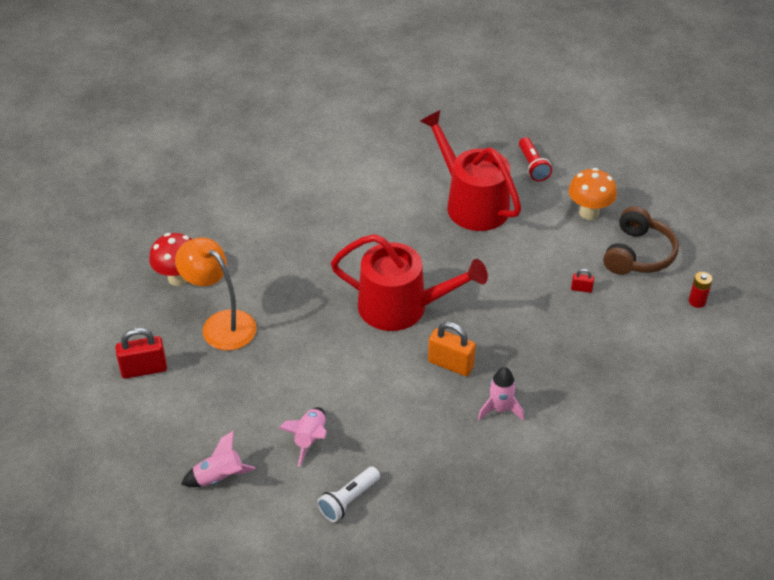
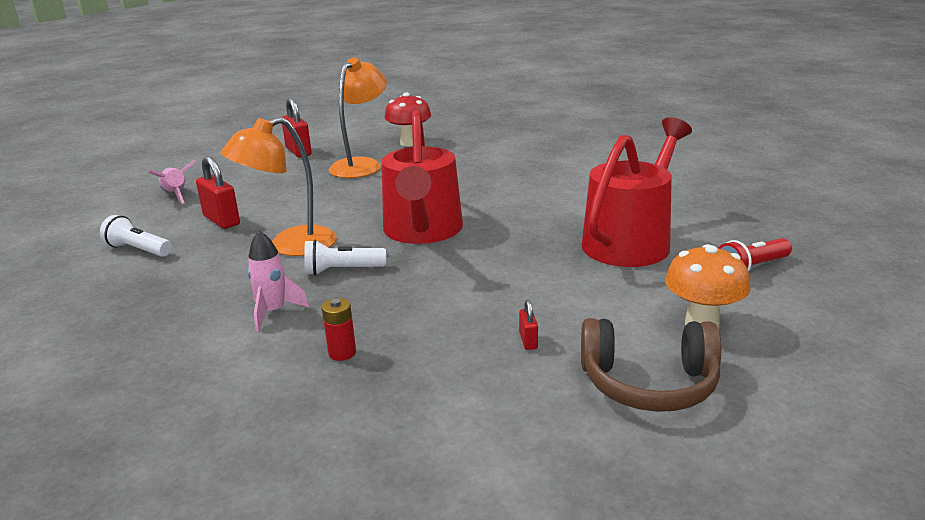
camera: 75 degrees right, 20 degrees down
(310, 439) = (221, 220): pink rocket -> red padlock
(390, 393) = (290, 246): none -> orange lamp
(450, 364) = (342, 271): orange padlock -> white flashlight
(697, 301) = (577, 468): red battery -> red battery (342, 353)

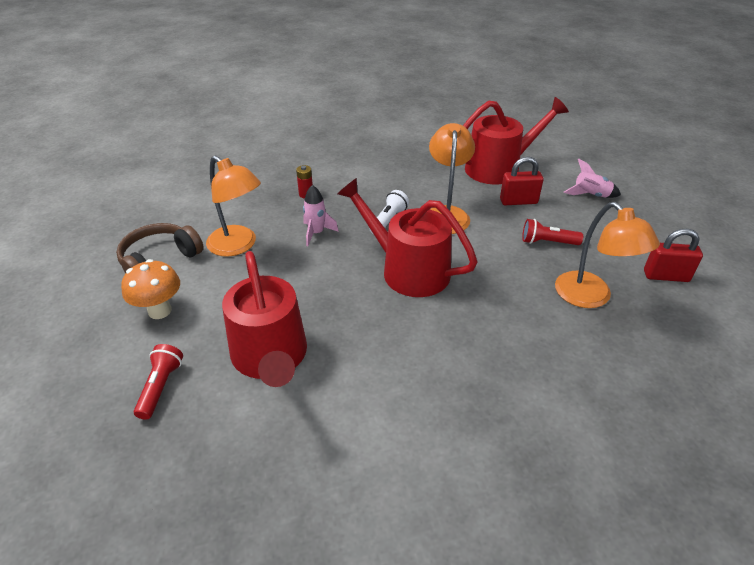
camera: 125 degrees right, 15 degrees up
(138, 250) = (498, 168): white flashlight -> red watering can
(273, 312) = (368, 188): pink rocket -> pink rocket (316, 233)
(294, 192) = (547, 242): none -> red flashlight
(409, 143) = (643, 357): red mushroom -> none
(528, 341) = (238, 246): red padlock -> orange lamp

